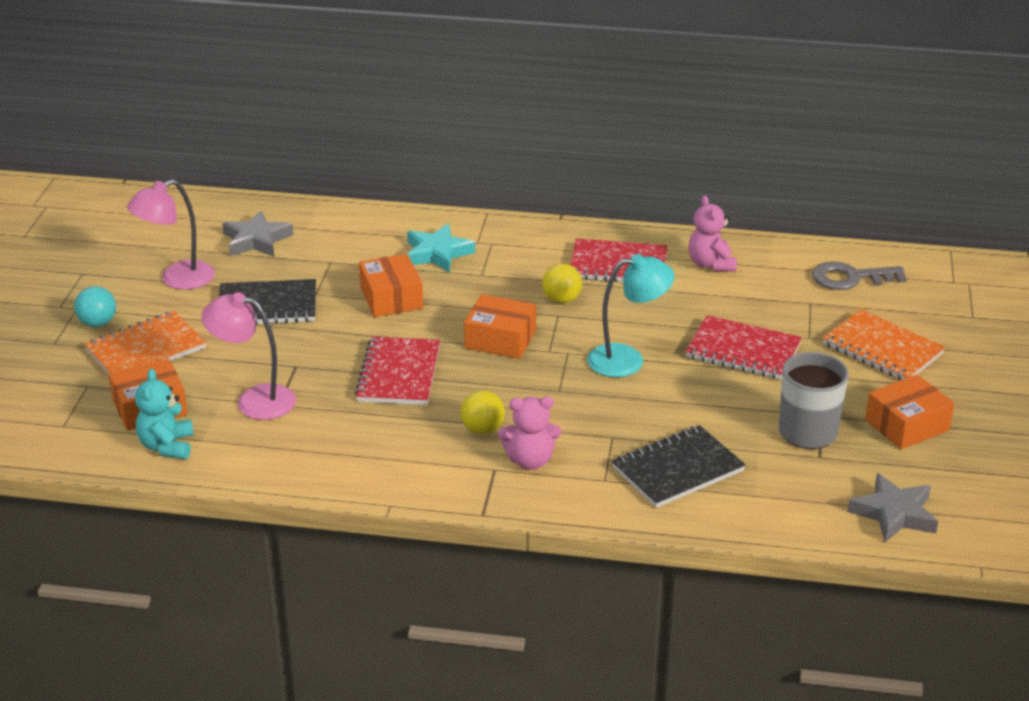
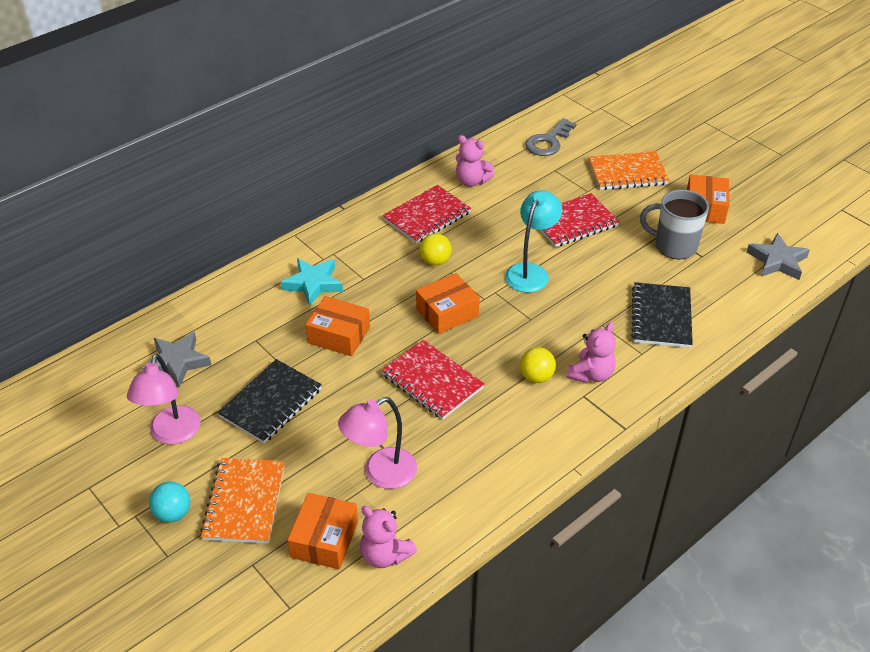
camera: 50 degrees left, 10 degrees up
(167, 446) = (385, 555): turquoise teddy bear -> pink teddy bear

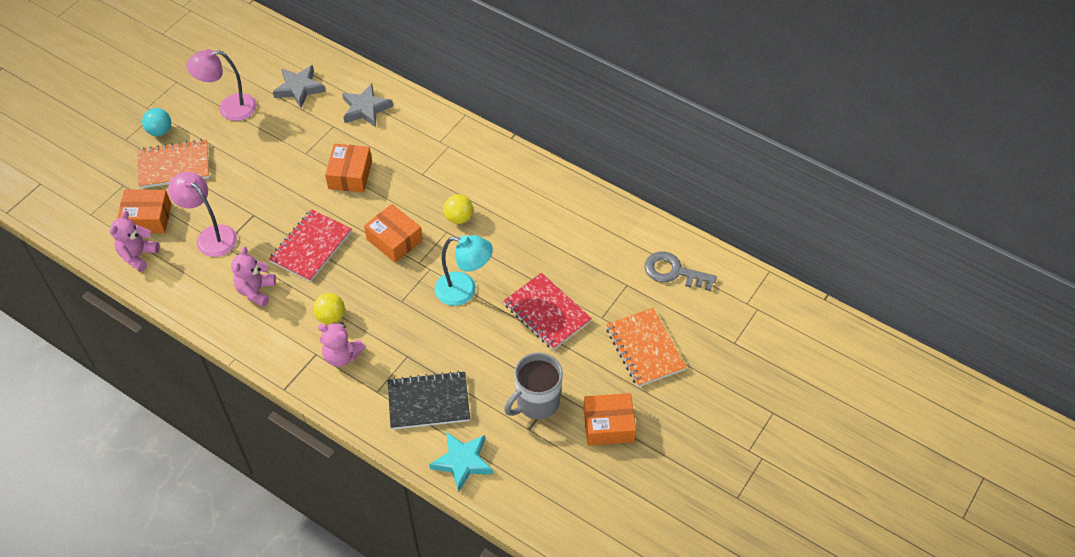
camera: 75 degrees right, 10 degrees up
(270, 403) = (269, 153): black notebook -> none
(313, 284) = (406, 143): turquoise star -> turquoise star (462, 462)
(427, 216) = (519, 198): red notebook -> none
(472, 181) = (584, 221): pink teddy bear -> pink teddy bear (256, 291)
(674, 246) = (536, 402): grey mug -> grey mug turned 135 degrees counterclockwise
(777, 261) = (541, 499): grey star -> grey star (366, 109)

